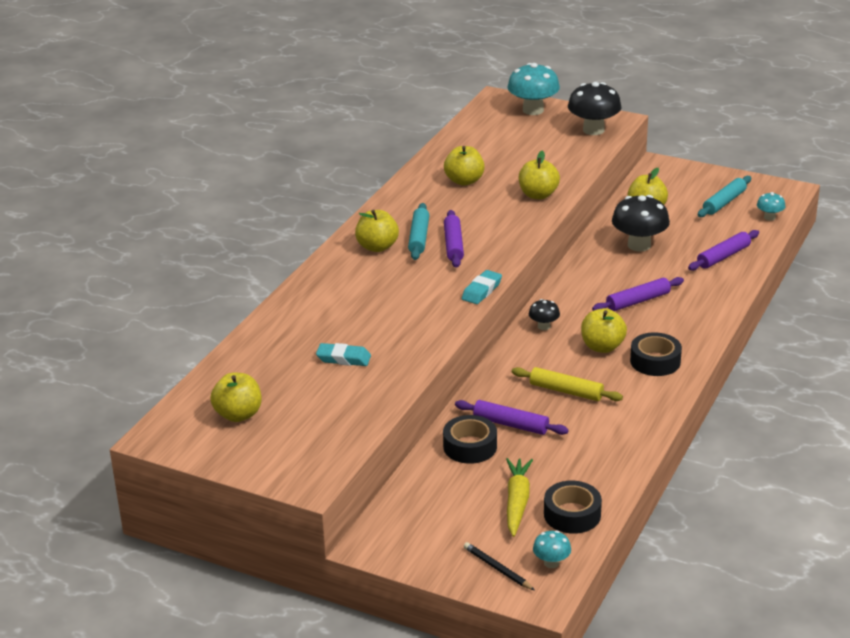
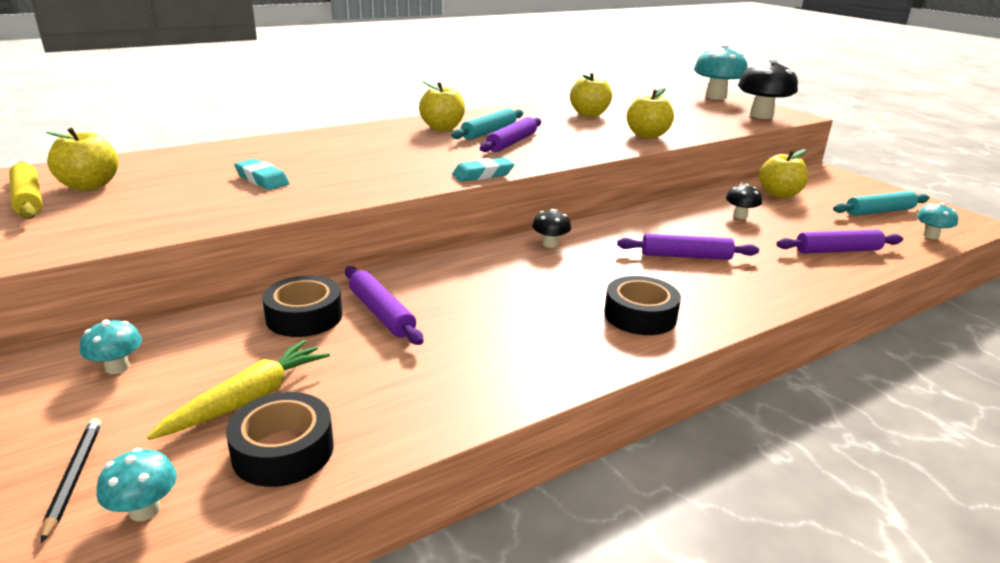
camera: 30 degrees right, 5 degrees down
(419, 520) = (117, 367): none -> turquoise mushroom
(566, 391) = (491, 306): yellow rolling pin -> yellow rolling pin (28, 199)
(602, 347) = (591, 281): yellow apple -> none
(639, 245) = (740, 216): black mushroom -> black mushroom, size x0.51

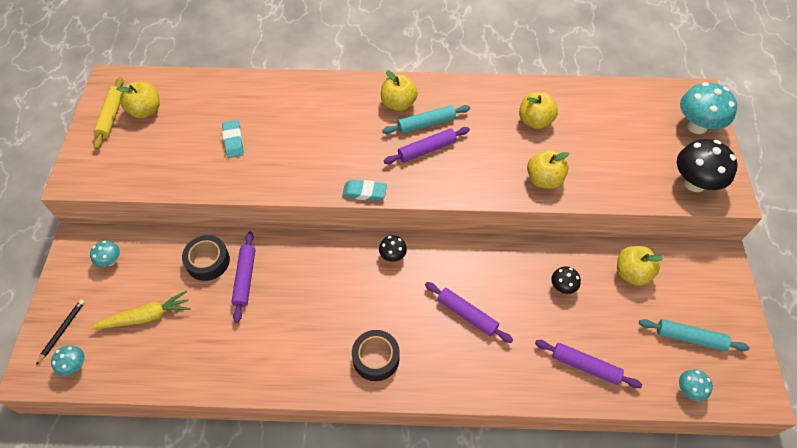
camera: 35 degrees right, 30 degrees up
(283, 451) = (138, 361): black tape -> none

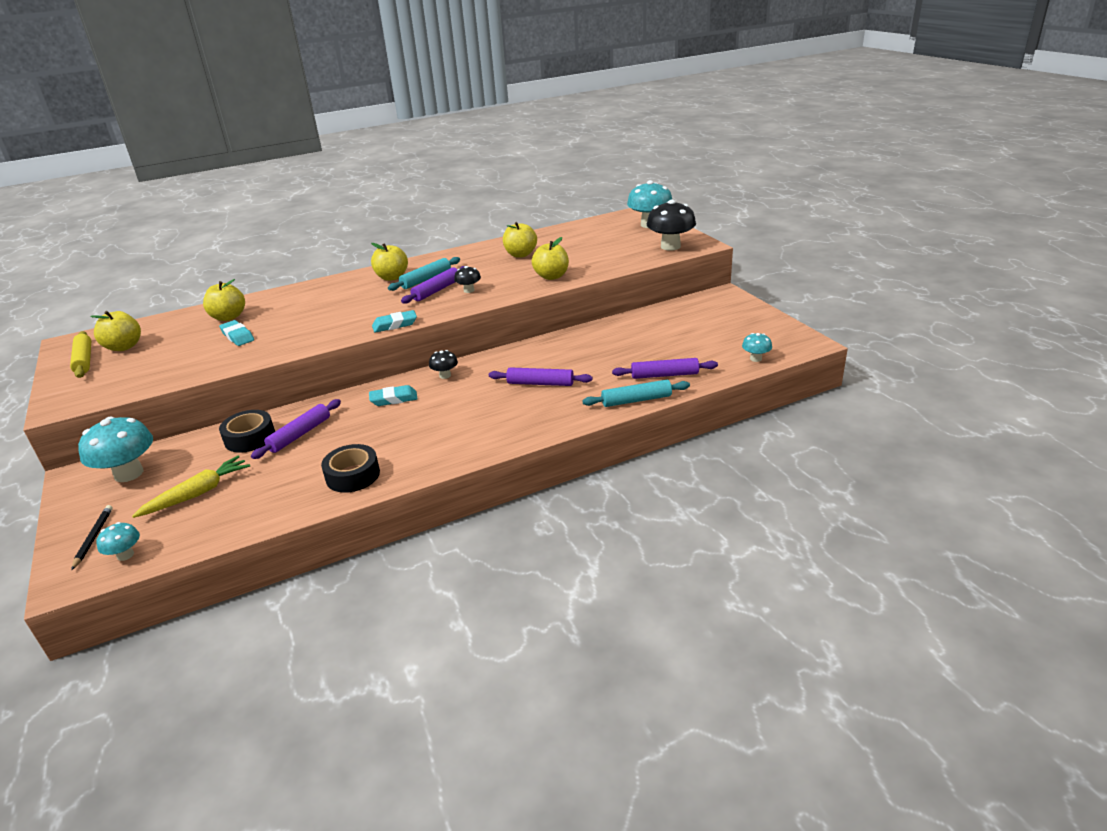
camera: 25 degrees left, 25 degrees down
(110, 261) = (129, 474): turquoise mushroom -> turquoise mushroom, size x1.97
(245, 278) = (300, 434): purple rolling pin -> purple rolling pin turned 60 degrees clockwise
(336, 268) = (394, 399): none -> turquoise eraser
(376, 358) = (473, 433): black tape -> black tape (353, 475)
(562, 287) = (611, 344): black mushroom -> black mushroom (469, 290)
(631, 273) = (661, 321): yellow apple -> yellow apple (229, 317)
(690, 338) = (734, 335): turquoise rolling pin -> turquoise rolling pin (636, 400)

